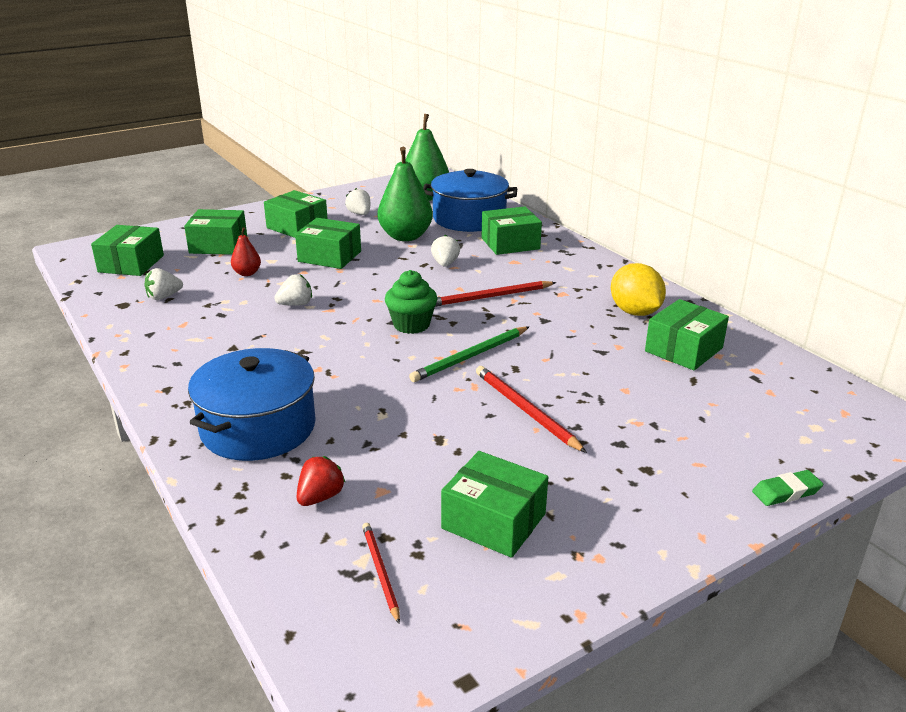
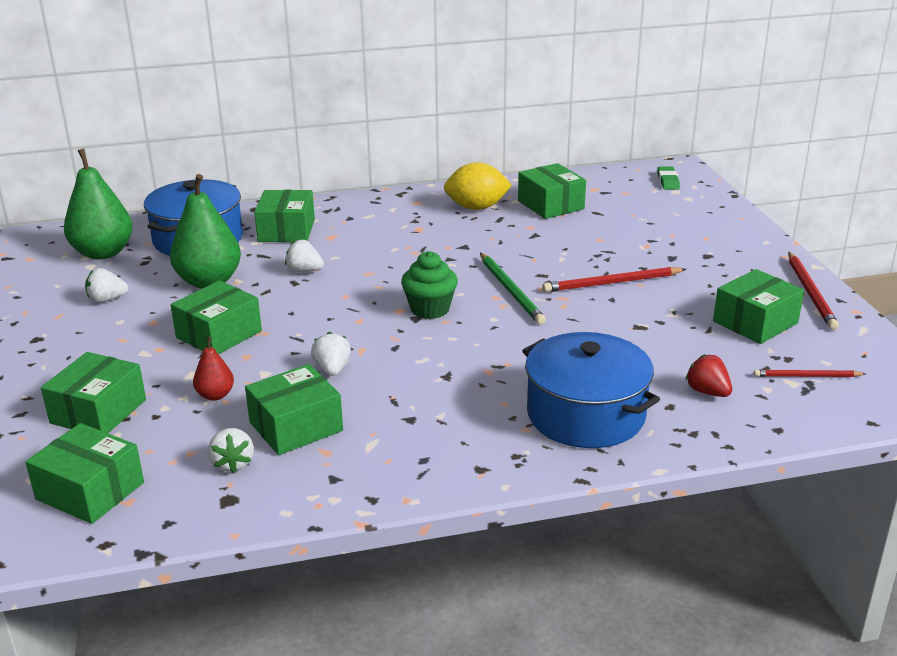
camera: 70 degrees left, 0 degrees up
(297, 227) = (100, 346): green box -> green box (296, 426)
(490, 297) = (400, 262): red pencil -> red pencil (810, 293)
(786, 492) = (745, 219): green eraser -> green eraser (668, 181)

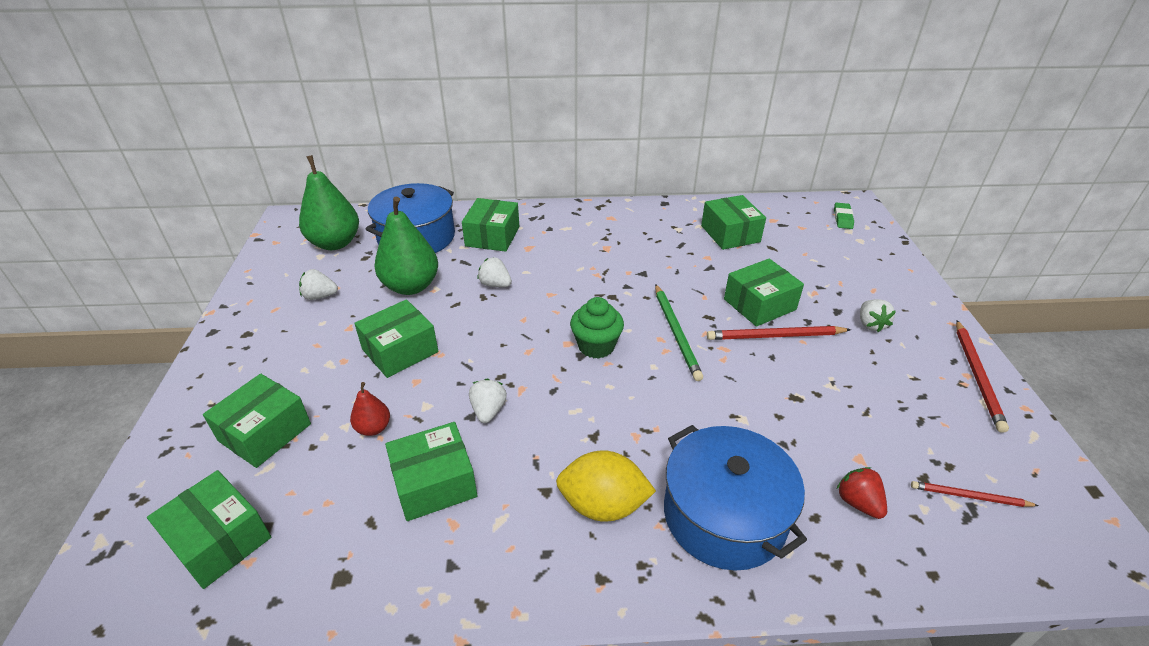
camera: 10 degrees right, 10 degrees up
(233, 464) = (361, 525): white strawberry -> white strawberry (870, 324)
(476, 208) = (663, 229): yellow lemon -> yellow lemon (603, 505)
(755, 322) = (916, 409): green box -> green box (759, 304)

